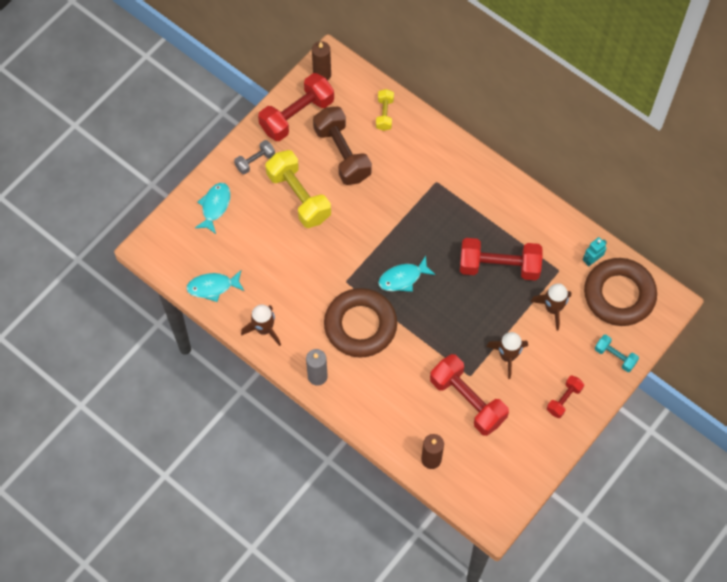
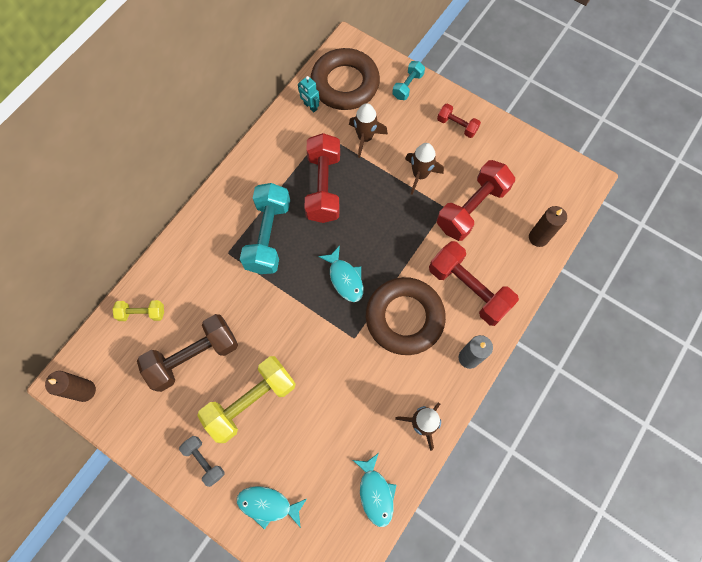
camera: 95 degrees left, 5 degrees up
(297, 115) = (141, 415): red dumbbell -> red dumbbell (468, 289)
(450, 215) = (268, 236): none -> turquoise dumbbell

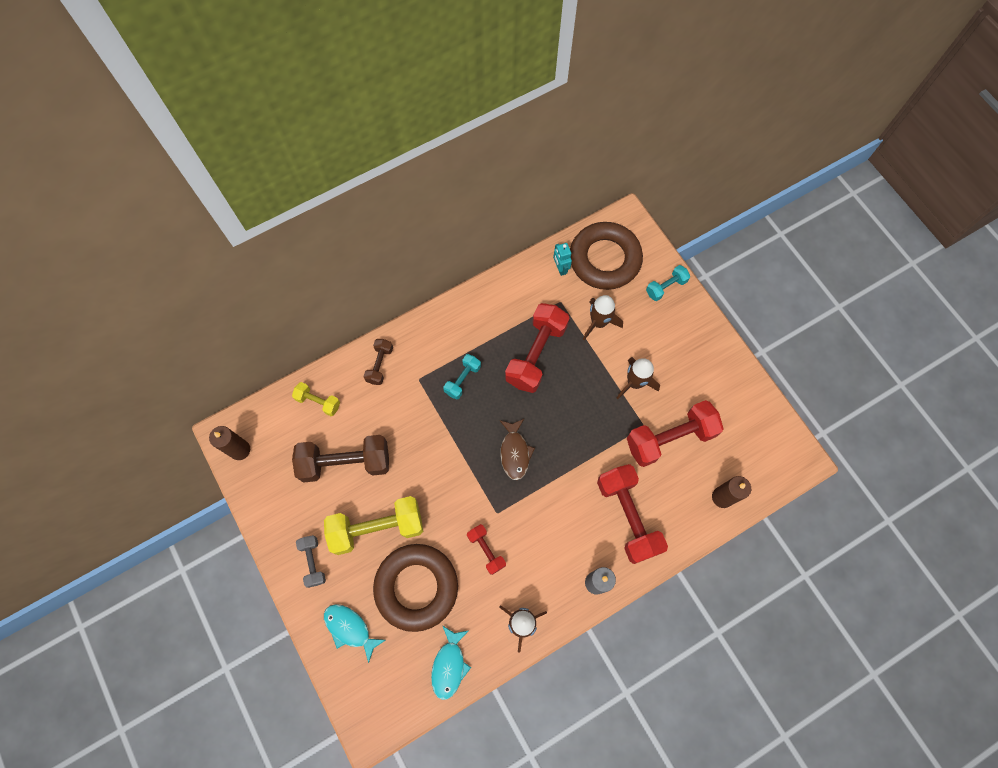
camera: 25 degrees right, 0 degrees up
(185, 255) = (380, 365): none -> brown dumbbell
(268, 236) = (462, 379): turquoise dumbbell -> turquoise dumbbell, size x0.52
(345, 278) = (515, 452): turquoise fish -> brown fish
(404, 318) = (553, 516): brown ring -> brown ring (416, 587)
(457, 126) = (695, 348): red dumbbell -> red dumbbell (486, 550)

